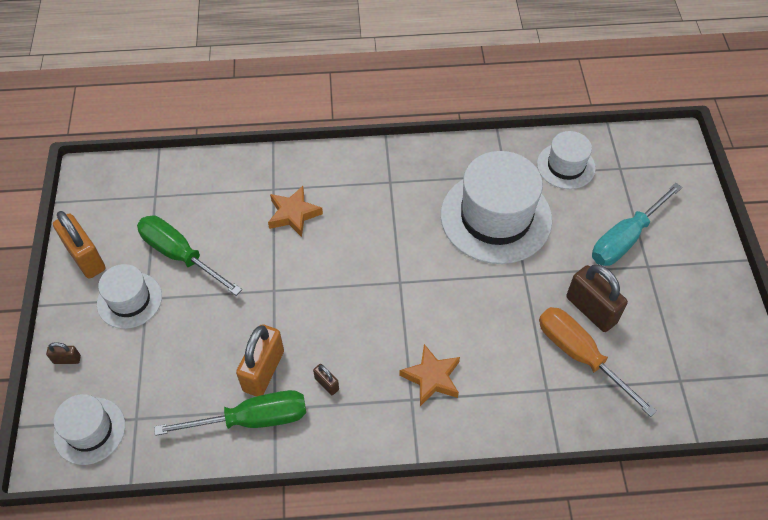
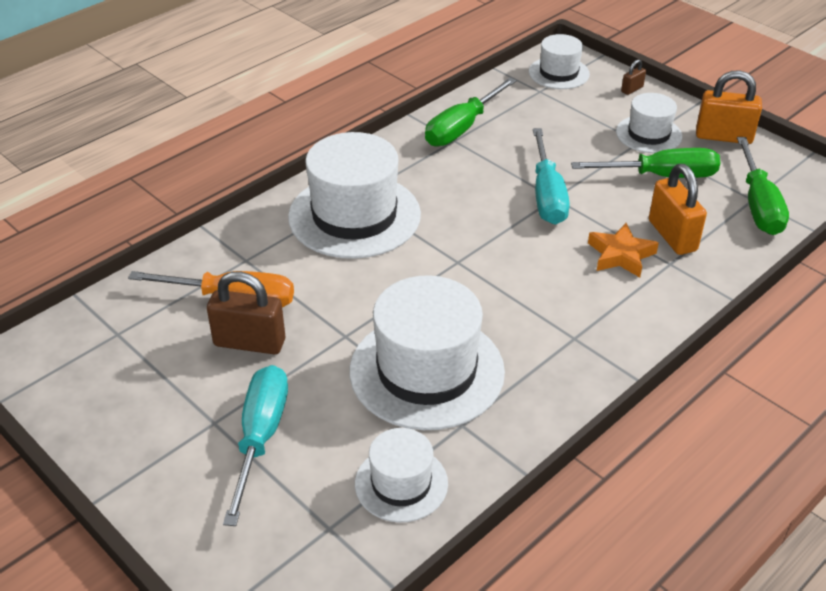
camera: 140 degrees right, 15 degrees down
(159, 189) = (758, 205): none -> green screwdriver
(263, 371) = (490, 152): orange padlock -> orange padlock (672, 236)
(276, 295) = (547, 195): none -> turquoise screwdriver
(326, 384) = (434, 170): brown padlock -> none
(432, 378) = (354, 216): orange star -> white hat

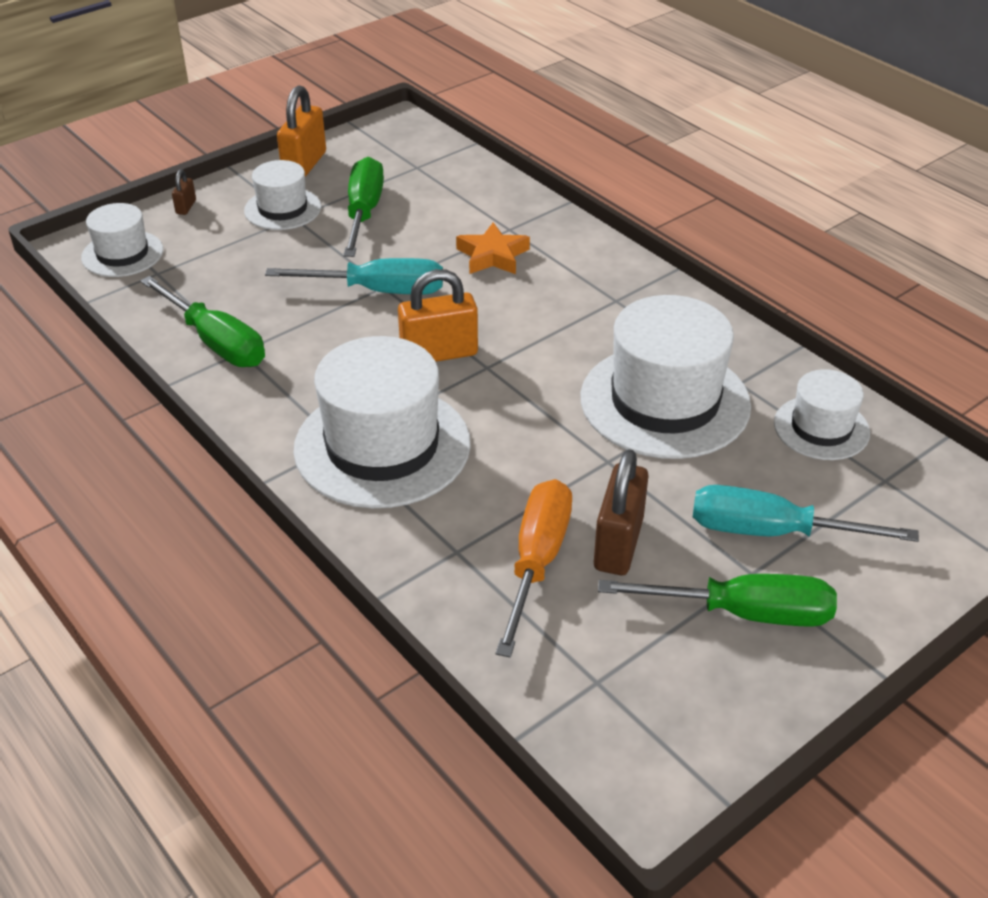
camera: 85 degrees left, 0 degrees up
(632, 89) = (186, 207): brown padlock -> brown padlock turned 45 degrees clockwise
(672, 236) = (466, 221): orange padlock -> orange padlock (439, 354)
(758, 205) = (428, 165): green screwdriver -> green screwdriver (743, 613)

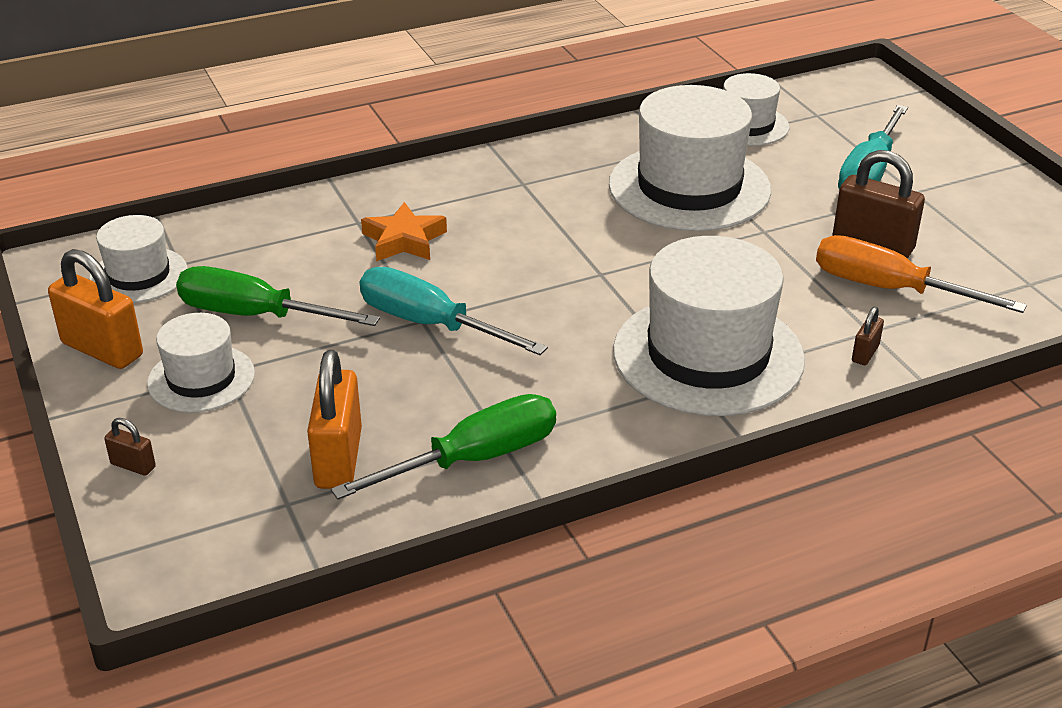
camera: 75 degrees left, 5 degrees down
(122, 254) = (217, 535): white hat -> white hat (138, 275)
(378, 291) = (429, 324): turquoise screwdriver -> turquoise screwdriver turned 75 degrees counterclockwise
(416, 549) = (865, 353): none -> brown padlock
(439, 354) = (566, 299): orange padlock -> orange padlock (338, 458)
(743, 613) = (958, 204): green screwdriver -> none

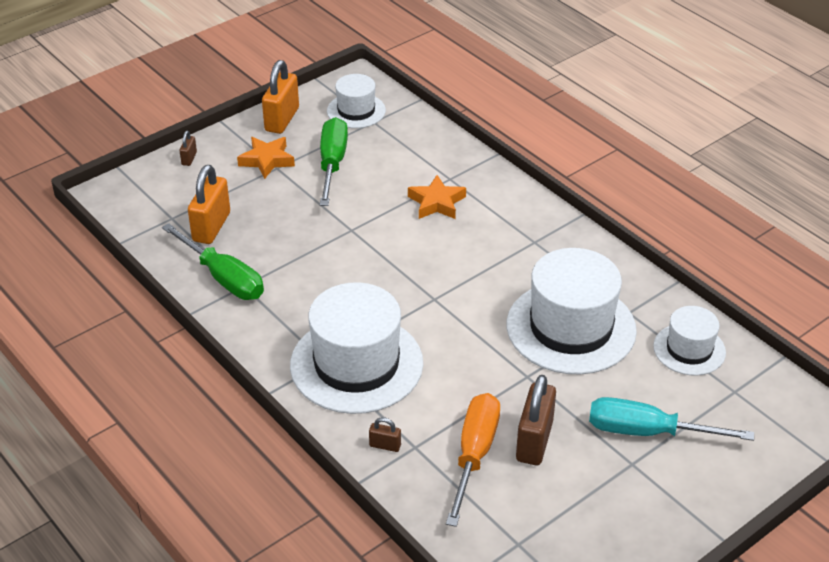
camera: 75 degrees right, 5 degrees up
(201, 378) = (267, 160): white hat -> orange star
(338, 458) = (211, 227): orange padlock -> orange padlock turned 60 degrees counterclockwise
(429, 324) = (347, 233): turquoise screwdriver -> none

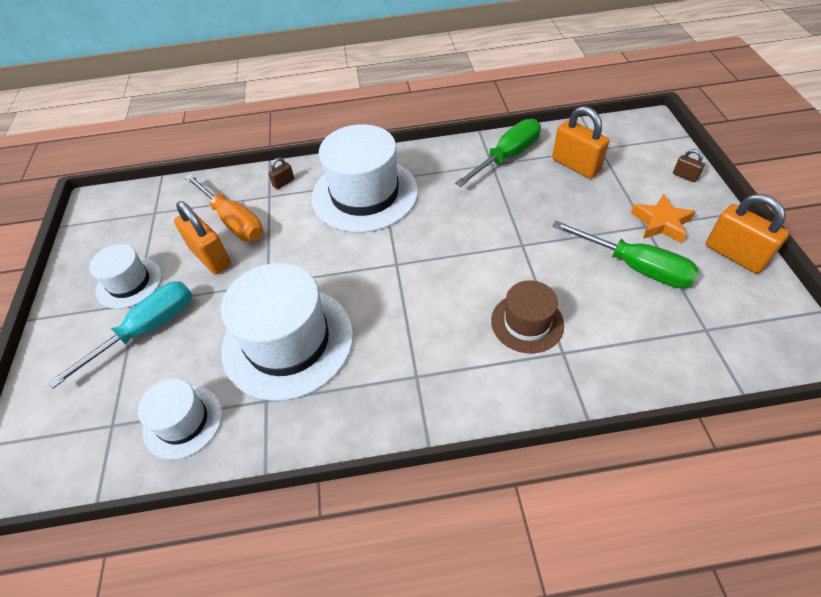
camera: 125 degrees right, 10 degrees up
(224, 278) = (507, 156): green screwdriver -> green screwdriver turned 150 degrees clockwise
(356, 111) = (735, 322): white hat -> white hat (129, 283)
(436, 202) = (527, 322): orange star -> brown hat
(534, 441) = (211, 257): brown padlock -> orange padlock

